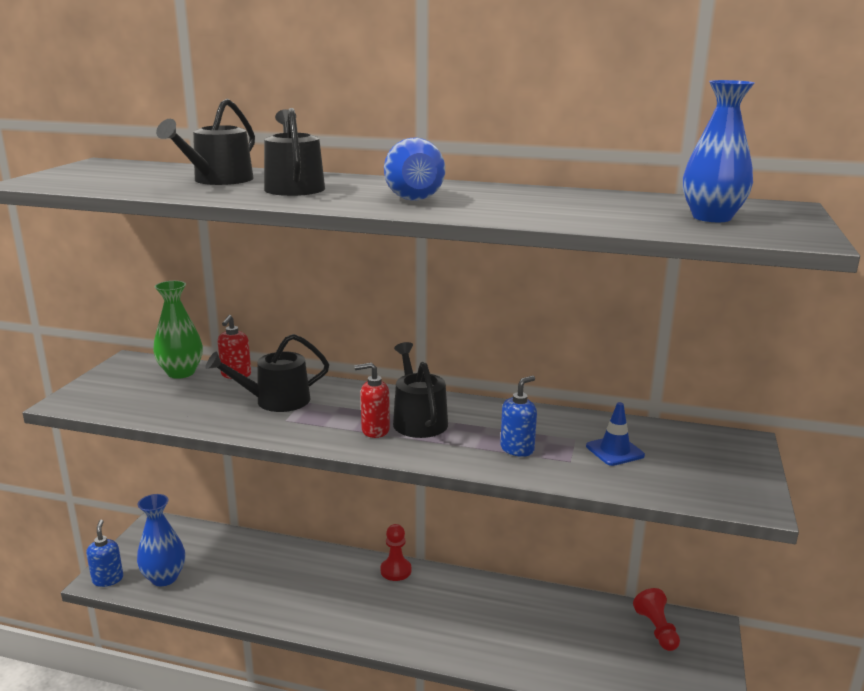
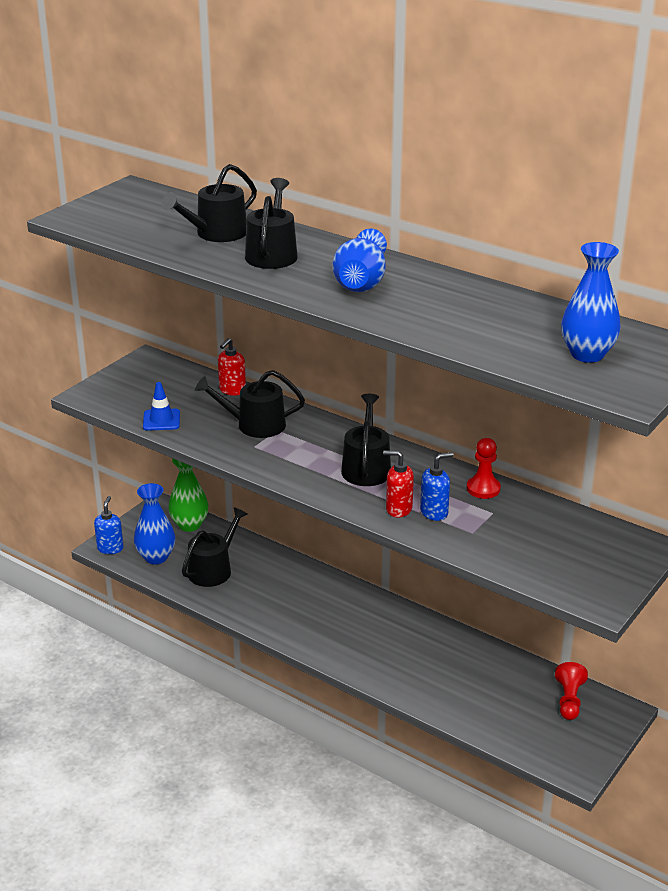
camera: 20 degrees right, 10 degrees up
(181, 373) = (186, 380): green vase -> green vase (189, 525)
(233, 577) = (213, 569): none -> black watering can
(375, 430) = (324, 471): red soap dispenser -> red soap dispenser (398, 509)
(396, 570) = (357, 595): red pawn -> red pawn (483, 489)
(614, 451) = (519, 531): blue traffic cone -> blue traffic cone (161, 420)

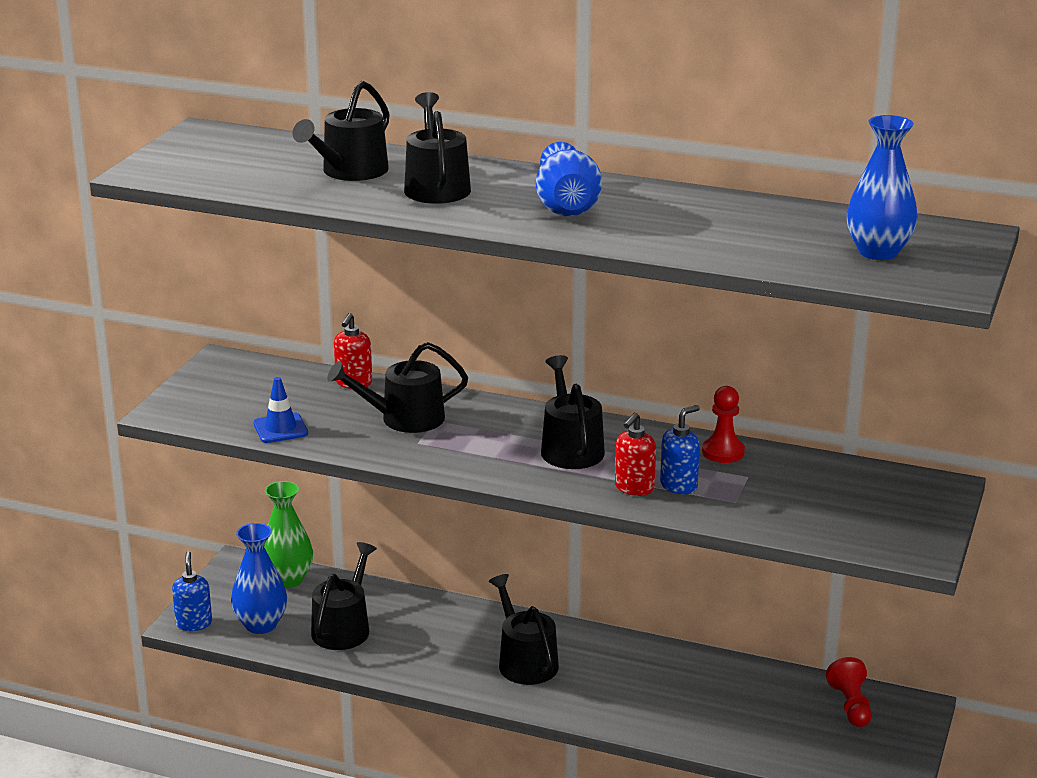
camera: 15 degrees left, 5 degrees down
(333, 619) = (525, 661): none -> black watering can
(398, 509) = (634, 488): red soap dispenser -> red soap dispenser turned 60 degrees counterclockwise

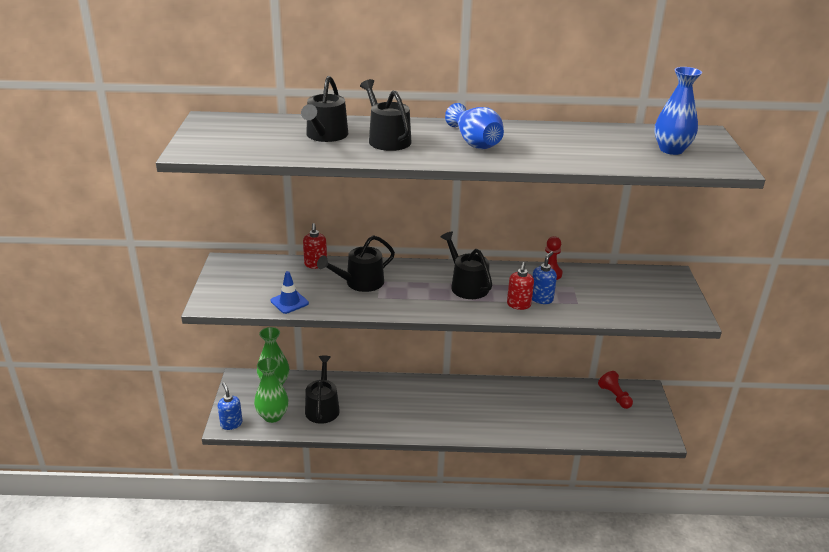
camera: 20 degrees left, 5 degrees up
(261, 625) = (272, 416): blue vase -> green vase
(525, 661) = (435, 407): black watering can -> none

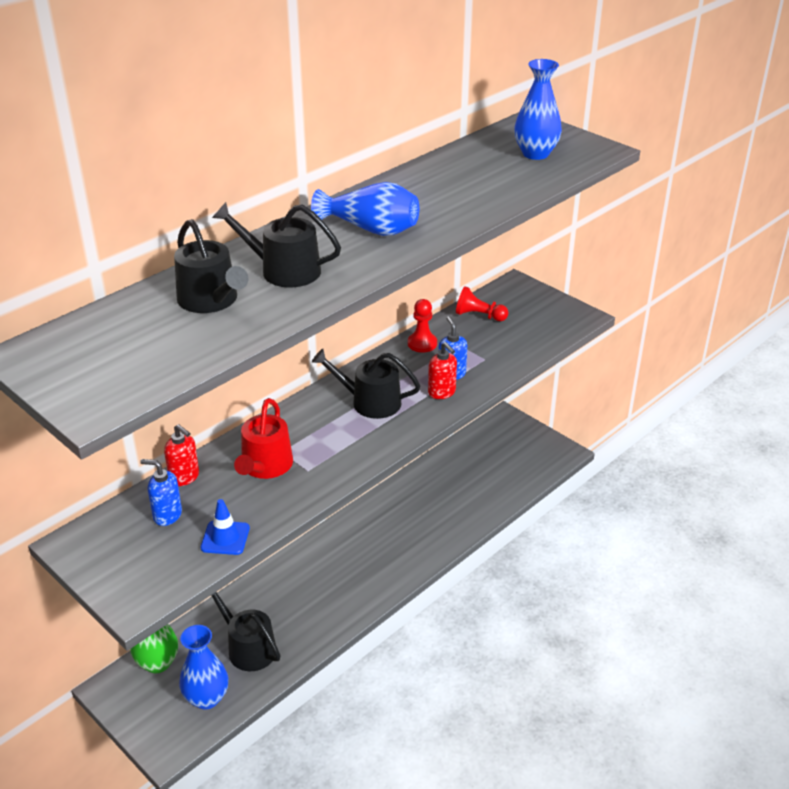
camera: 45 degrees left, 5 degrees up
(231, 424) = (172, 743): blue soap dispenser -> blue soap dispenser (167, 515)
(272, 416) = (206, 698): green vase -> blue vase
(360, 283) = (265, 466): black watering can -> red watering can
(615, 396) = (489, 440): red pawn -> red pawn (479, 316)

